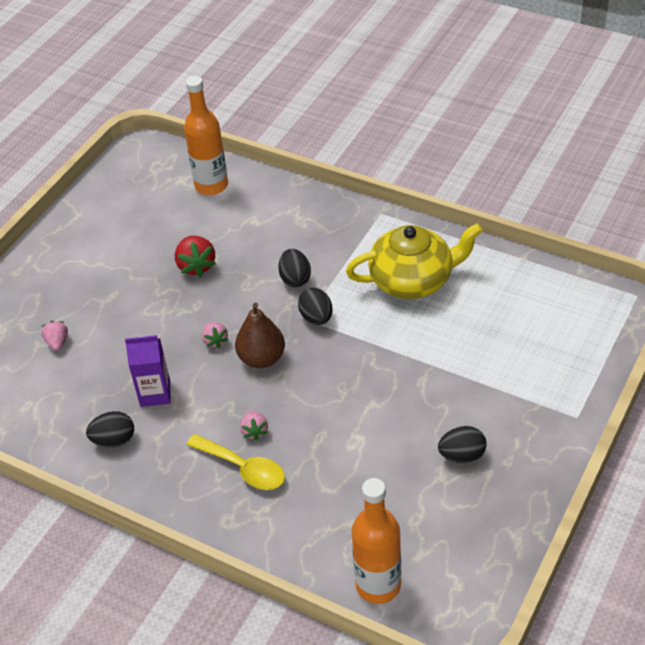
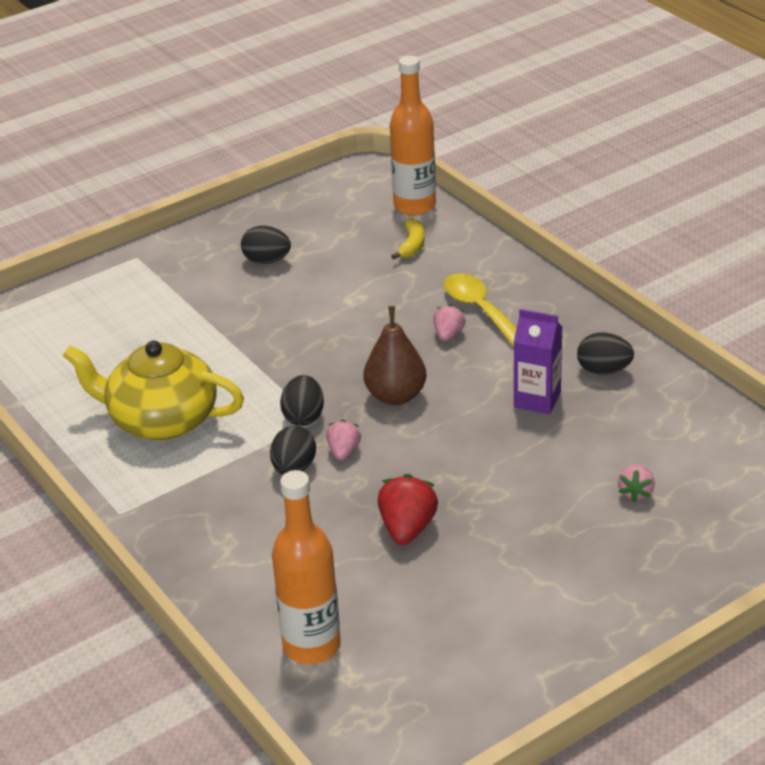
camera: 155 degrees left, 10 degrees down
(215, 341) = (437, 431): pink strawberry -> pink strawberry (344, 452)
(346, 525) = (412, 245): none -> yellow banana

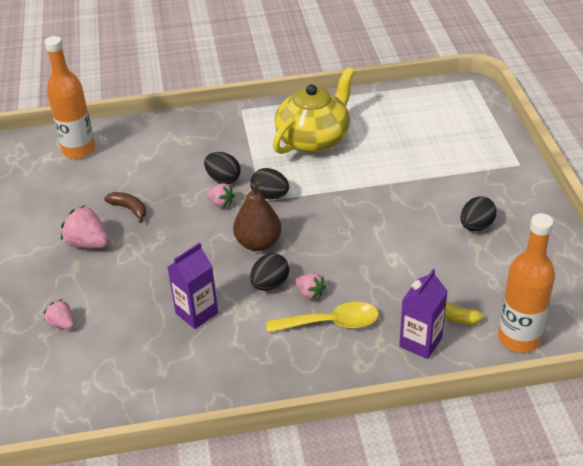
camera: 115 degrees right, 5 degrees up
(407, 528) = (129, 209): red strawberry -> brown banana
(462, 253) = (420, 342): none -> purple carton
(496, 536) = (88, 243): none -> pink strawberry
(604, 370) = (199, 365): black egg -> black egg (270, 284)

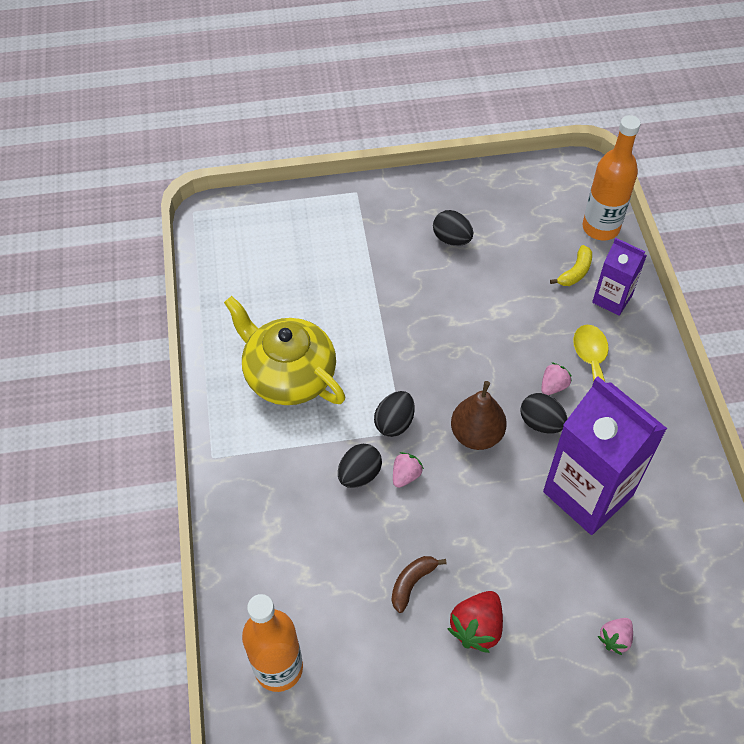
camera: 90 degrees left, 15 degrees up
(88, 243) = (477, 627): pink strawberry -> red strawberry
(196, 313) = (588, 493): purple carton -> purple carton, size x1.91

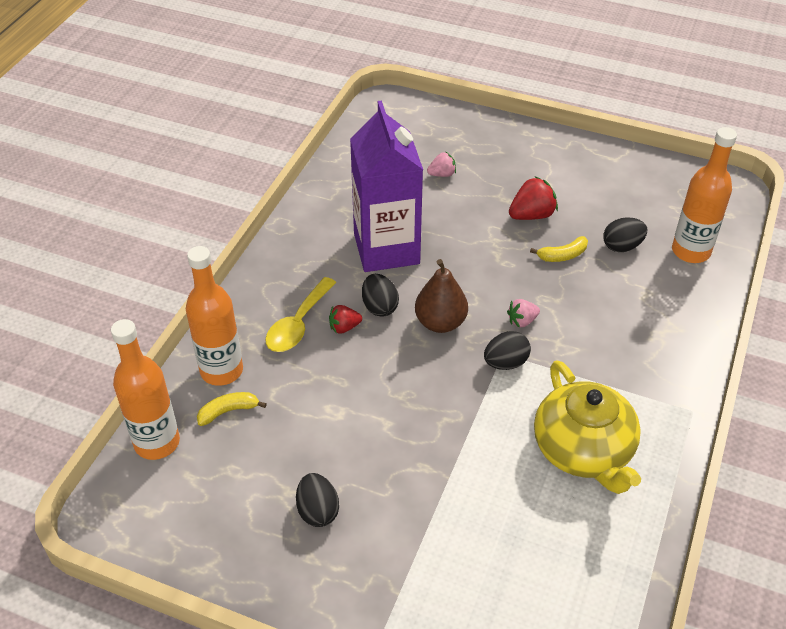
camera: 150 degrees left, 10 degrees down
(359, 474) = (561, 339): black egg -> black egg (622, 246)
(412, 583) = (562, 255): brown banana -> yellow banana
(553, 386) = (344, 327): pink strawberry -> red strawberry
(612, 299) = (221, 370): purple carton -> orange bottle

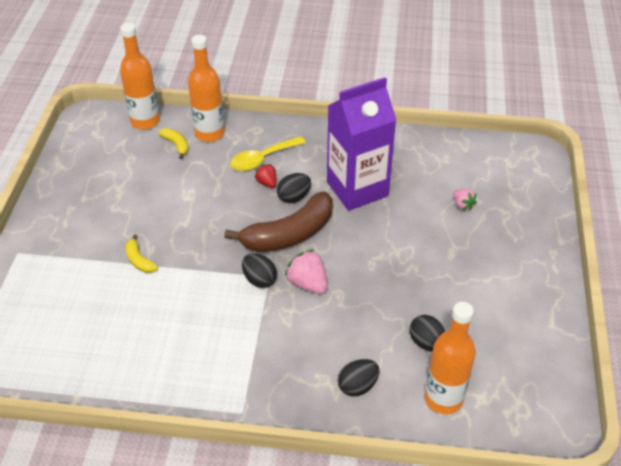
camera: 75 degrees right, 0 degrees up
(298, 324) = (262, 159): yellow spoon -> yellow spoon turned 45 degrees counterclockwise
(318, 511) = (105, 204): black egg -> black egg (357, 386)
(440, 322) = (289, 234): brown pear -> brown banana
(522, 321) = (308, 283): pink strawberry -> pink strawberry, size x1.63
(531, 215) = (439, 272): red strawberry -> none
(562, 255) = (396, 300): yellow banana -> yellow banana (139, 260)
(583, 450) = (183, 340): yellow teapot -> none

